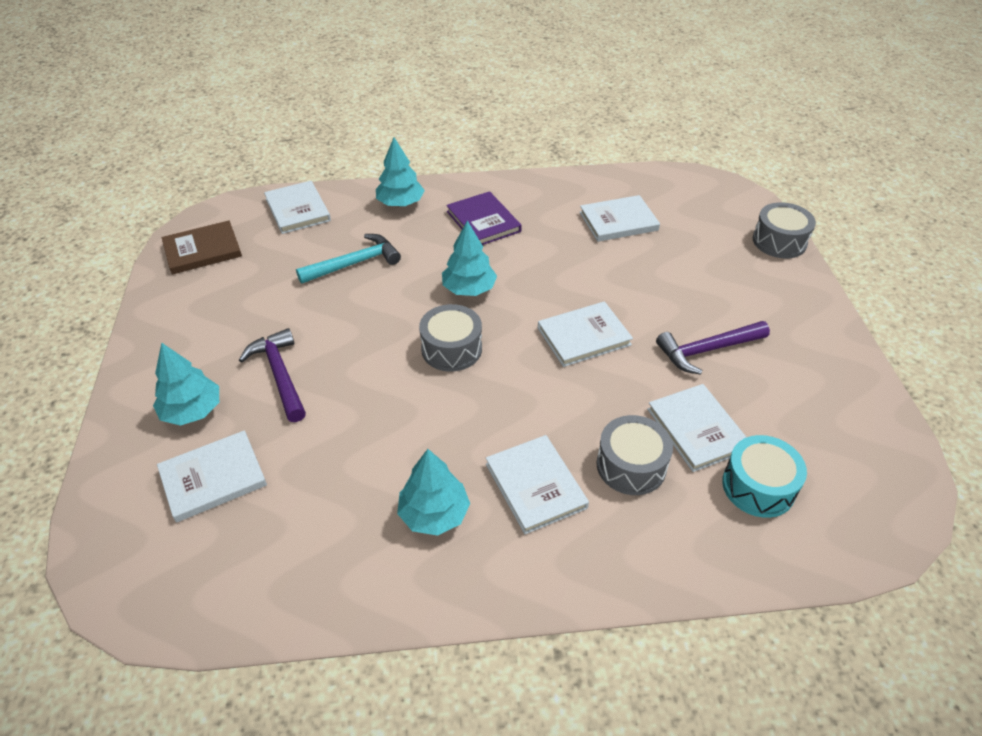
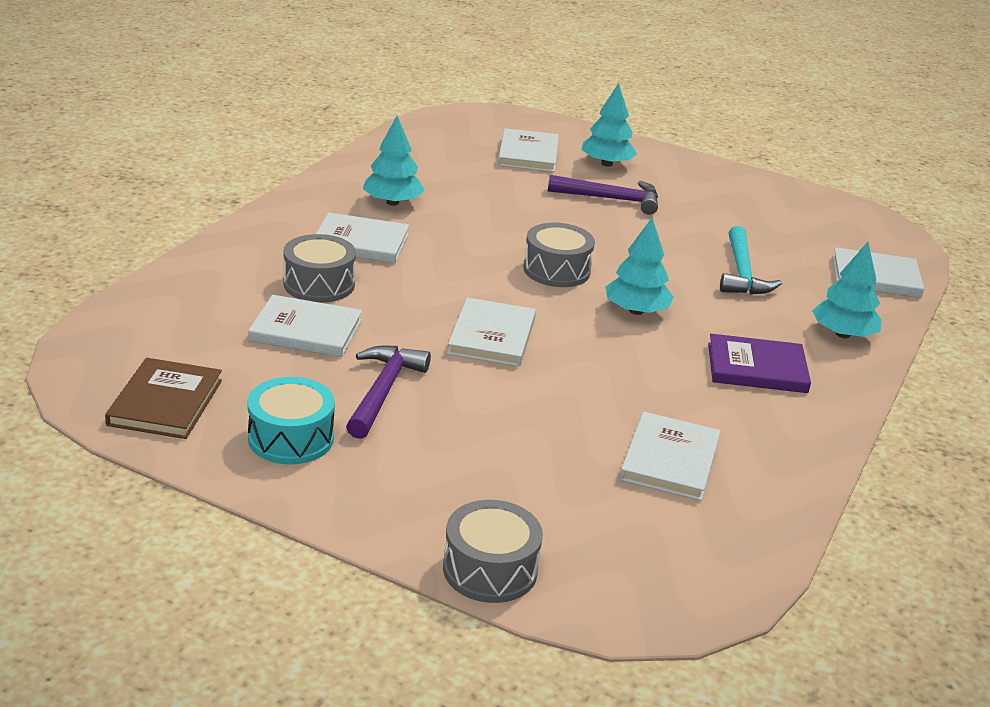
camera: 120 degrees right, 15 degrees down
(202, 250) = (834, 217): brown book -> brown book (165, 402)
(758, 486) = (213, 324): turquoise drum -> turquoise drum (291, 438)

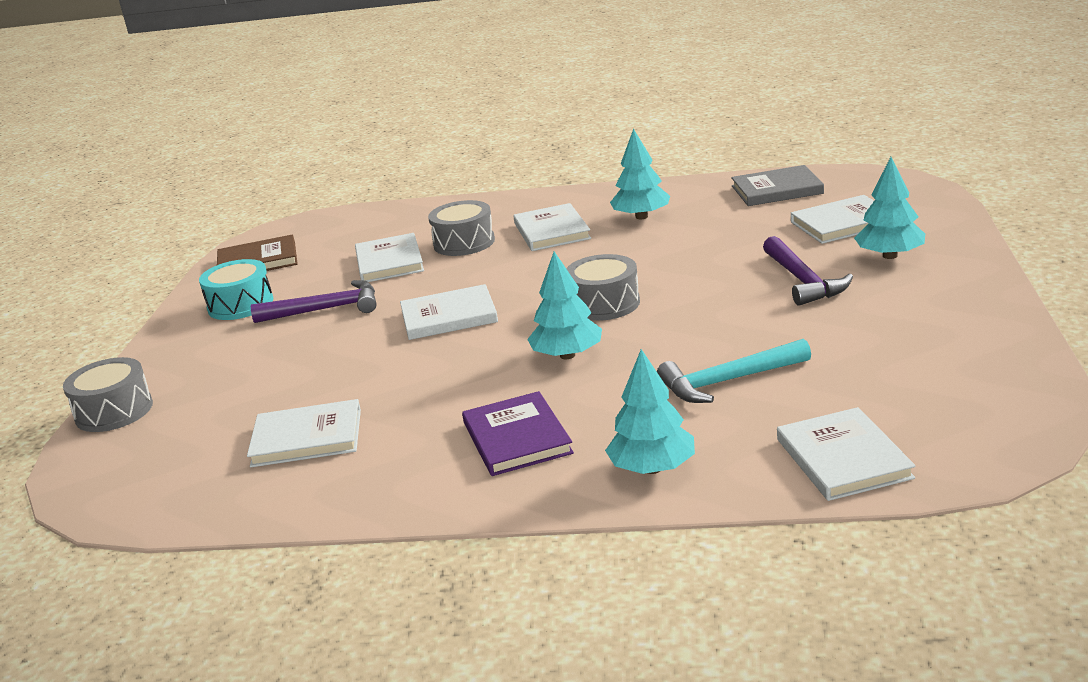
camera: 75 degrees right, 5 degrees down
(423, 146) = (777, 190): none -> grey book

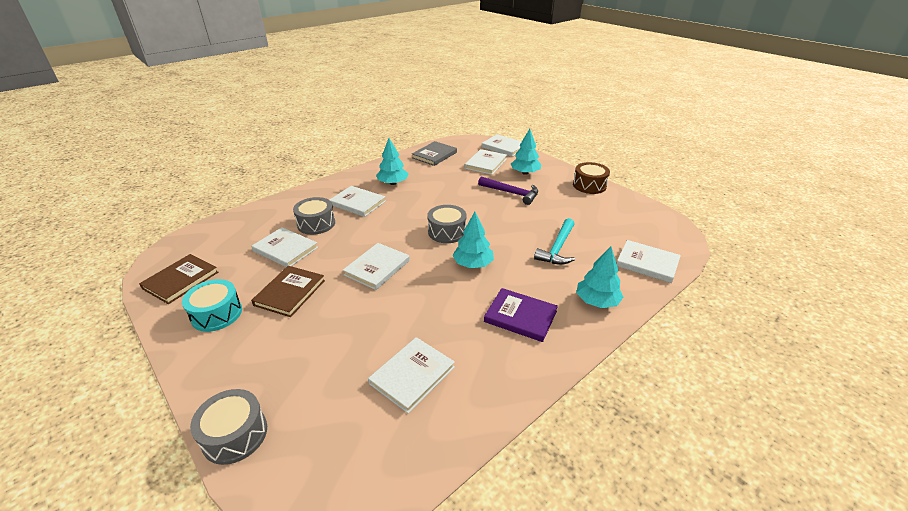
camera: 50 degrees left, 10 degrees up
(326, 309) = (290, 293): purple hammer -> brown book
(930, 203) = (504, 147): none -> white book
(982, 310) = (589, 185): none -> brown drum

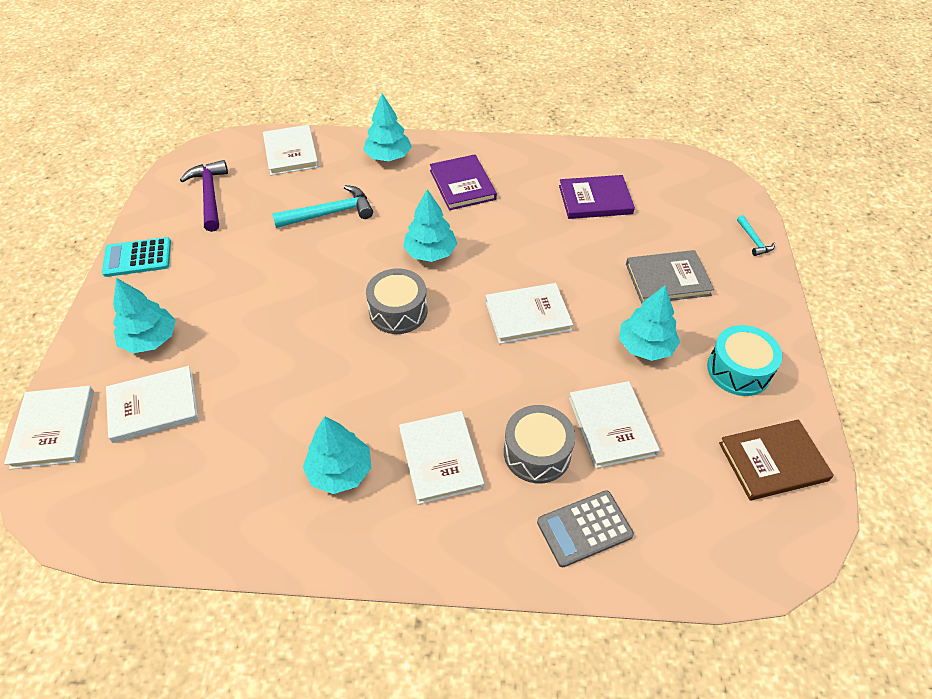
camera: 135 degrees left, 15 degrees up
(235, 435) = (754, 240): grey drum -> turquoise hammer
(274, 215) = (584, 528): none -> grey calculator
(290, 293) = (645, 346): brown book -> turquoise tree
(412, 375) = (595, 200): white book -> purple book
(434, 155) = (176, 505): grey book -> grey book (667, 279)
(512, 193) = (235, 315): purple hammer -> purple hammer (210, 195)
(589, 185) = (137, 258): brown drum -> turquoise calculator

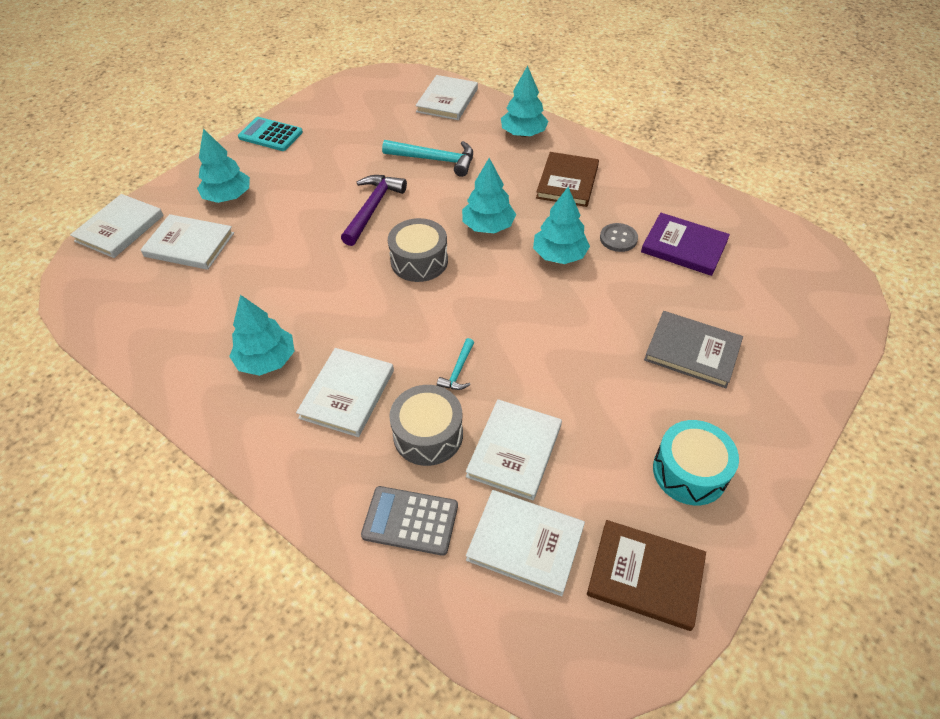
camera: 35 degrees right, 0 degrees up
(210, 195) = (358, 110): purple hammer -> purple hammer (373, 208)
(462, 185) = (567, 182): purple book -> brown book
(527, 315) = (525, 317): white book -> white book (525, 543)
(542, 215) = (618, 238): none -> grey button
(645, 346) = (612, 399): turquoise tree -> turquoise tree (559, 255)
(754, 240) = (826, 359): turquoise hammer -> turquoise hammer (458, 371)

